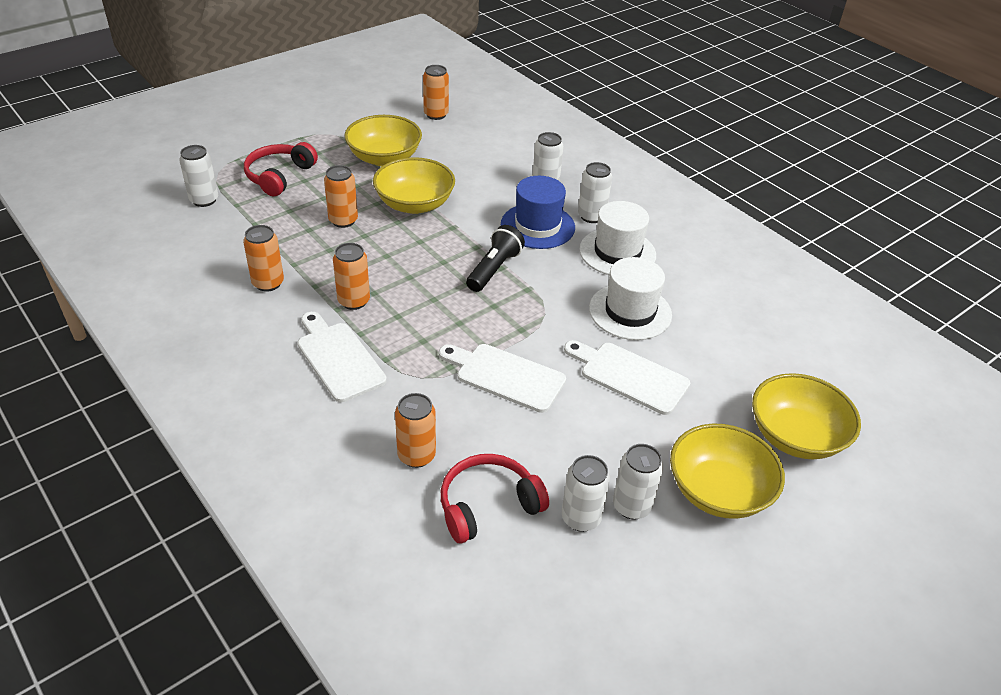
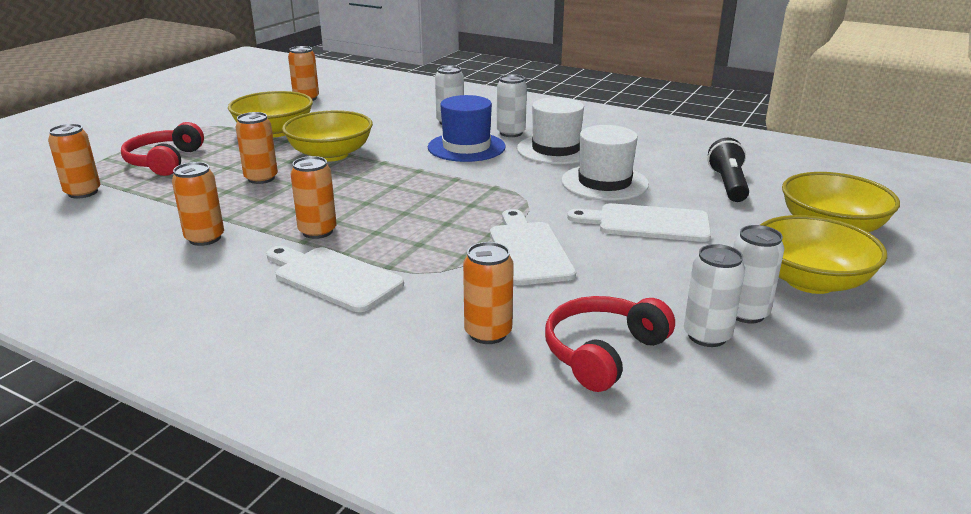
camera: 20 degrees left, 15 degrees down
(204, 200) = (83, 192): white can -> orange can
(494, 269) = (449, 181): black flashlight -> black flashlight (728, 185)
(505, 376) = (528, 250): white cutting board -> white cutting board turned 75 degrees clockwise

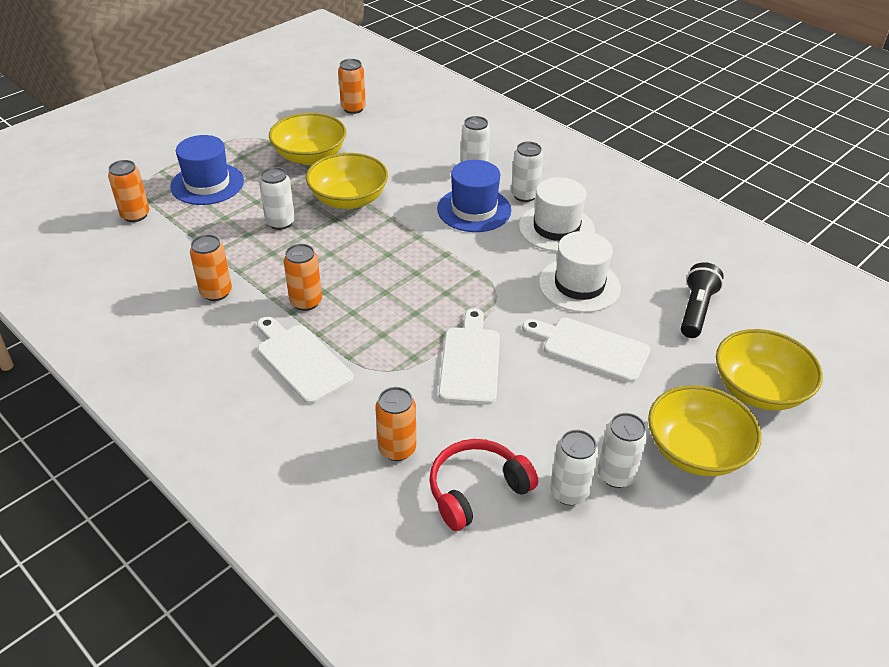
camera: 15 degrees right, 15 degrees up
(164, 161) = (207, 184): red headphones -> blue hat
(261, 178) = (280, 222): orange can -> white can

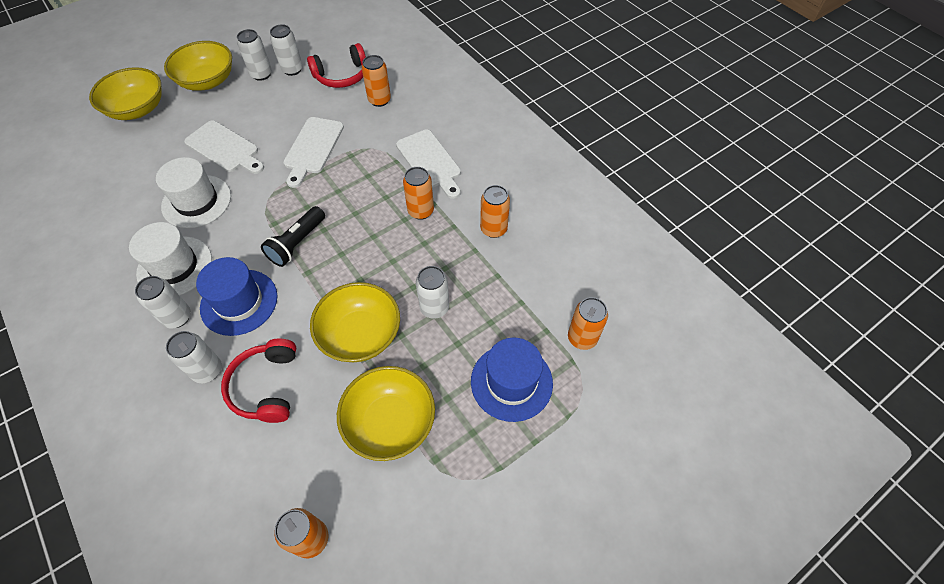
camera: 170 degrees left, 15 degrees up
(419, 165) = (266, 386): none -> red headphones
(696, 310) = (125, 168): black flashlight -> black flashlight (297, 243)

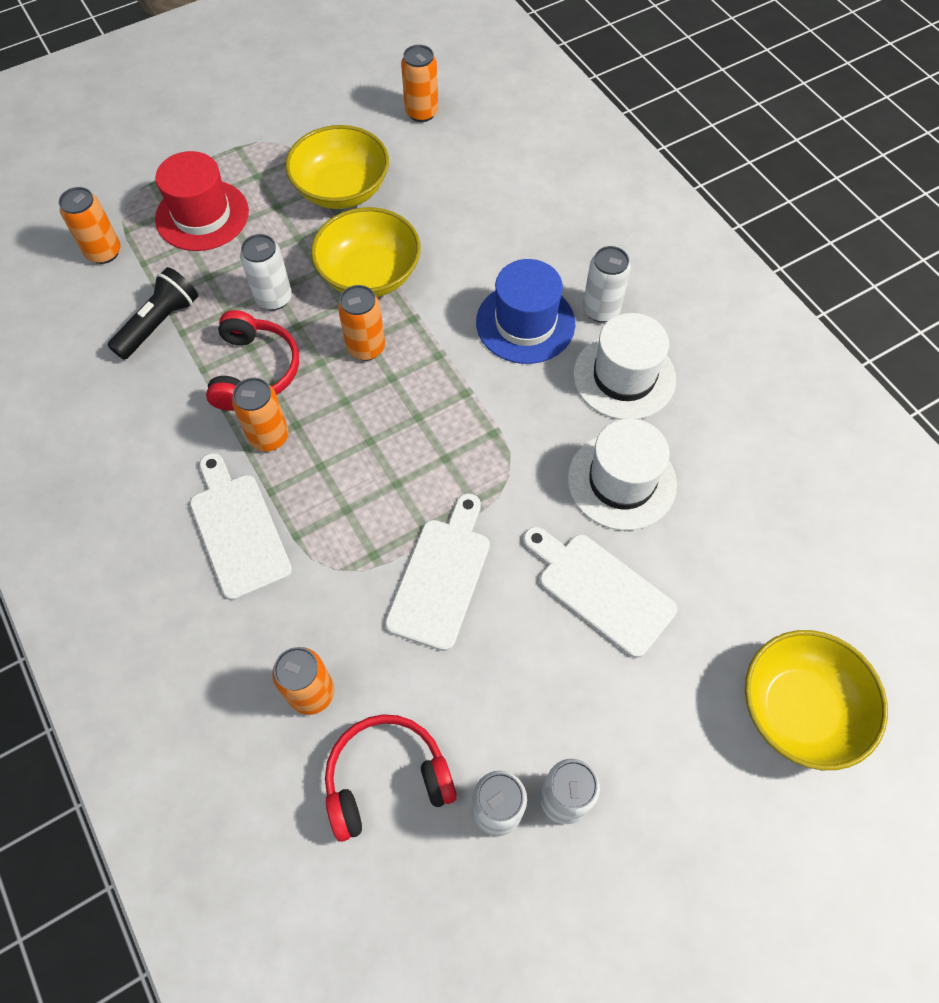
camera: 175 degrees left, 5 degrees up
(207, 81) = (679, 786): yellow bowl -> none
(207, 370) = (548, 250): white can -> none
(266, 386) = (478, 230): red headphones -> red headphones (255, 371)
(297, 243) = (455, 398): black flashlight -> black flashlight (159, 324)
(493, 229) = (167, 399): orange can -> orange can (366, 347)
(511, 382) = (202, 215): blue hat -> red hat

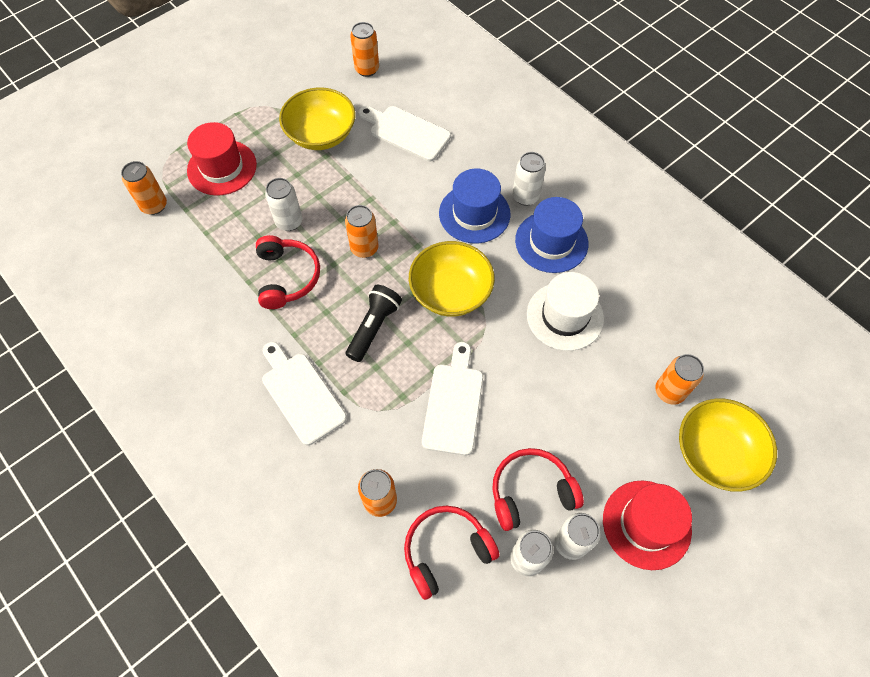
camera: 10 degrees left, 0 degrees up
(159, 324) = (208, 253): black flashlight -> black flashlight (374, 327)
(269, 437) = (308, 323): orange can -> orange can (669, 391)
(369, 274) = (355, 194): yellow bowl -> yellow bowl (450, 292)
(522, 717) = (531, 492): none -> red headphones
(600, 590) = (565, 395): white cutting board -> white cutting board (406, 132)
(624, 376) = (551, 242): white hat -> blue hat
(678, 792) = (646, 524): none -> red hat

